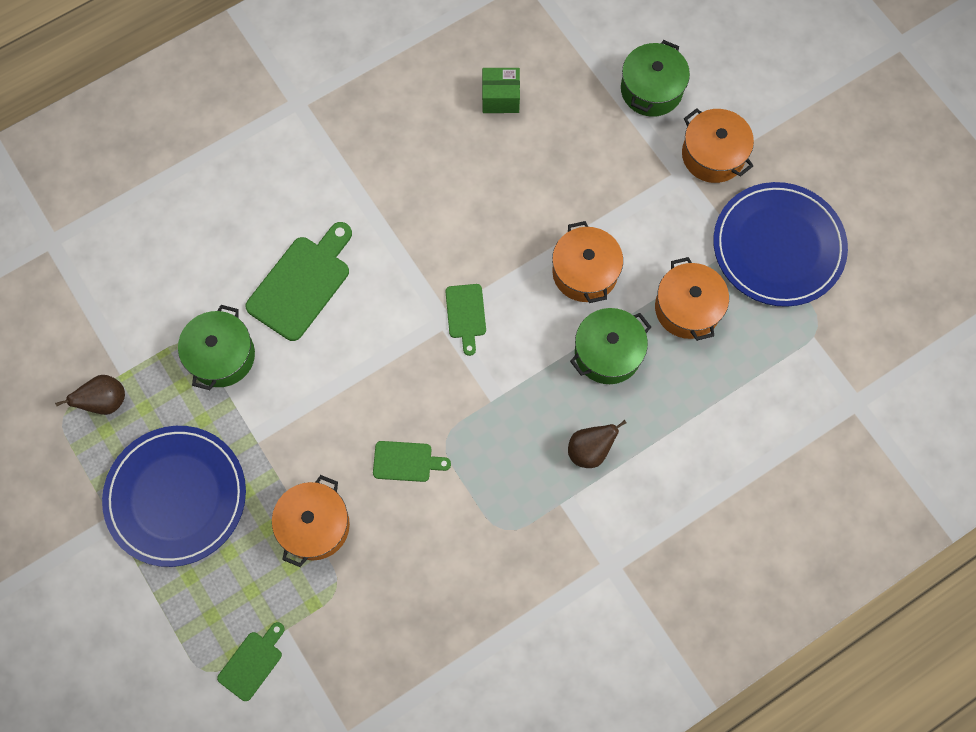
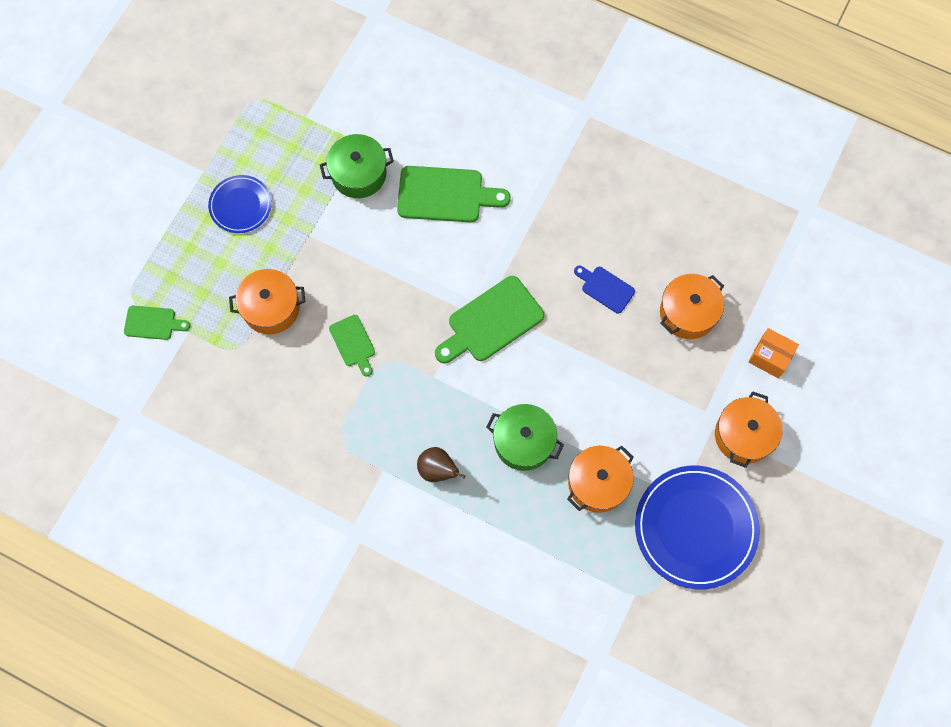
camera: 60 degrees right, 0 degrees up
(105, 401) = (281, 120): brown pear -> none
(176, 496) = (240, 205): blue plate -> blue plate, size x0.55
(466, 314) = (491, 322): green cutting board -> green cutting board, size x1.79
(496, 191) = (605, 288): none -> blue cutting board
(500, 98) = (686, 248): green box -> none
(585, 272) = (579, 389): orange pot -> orange pot (688, 312)
(651, 90) = (770, 357): green pot -> orange box

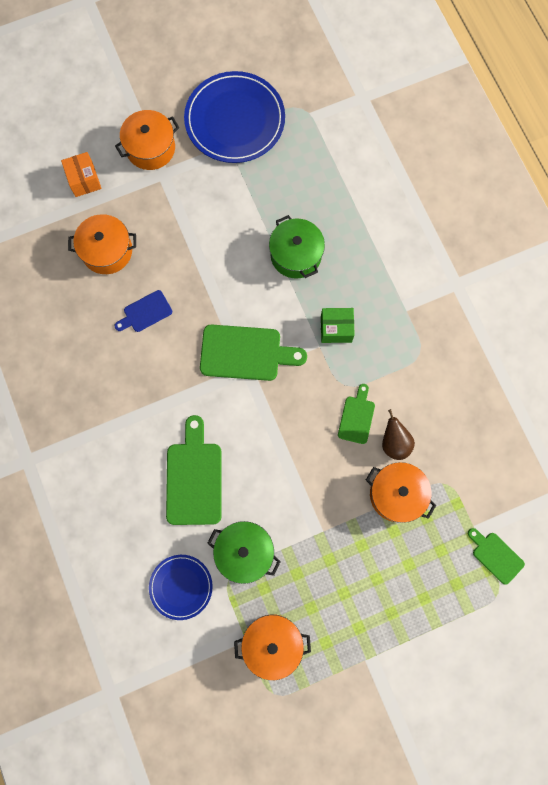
camera: 140 degrees left, 5 degrees up
(240, 205) = (357, 602): blue plate -> blue plate (181, 586)
(432, 404) = (336, 329): none -> green box
(437, 470) = (369, 282): brown pear -> brown pear (394, 443)
(445, 195) = (194, 478): green cutting board -> green cutting board turned 45 degrees clockwise
(598, 483) = (271, 192): orange pot -> orange pot (272, 643)
(605, 288) = (145, 312): blue cutting board -> blue cutting board turned 75 degrees clockwise

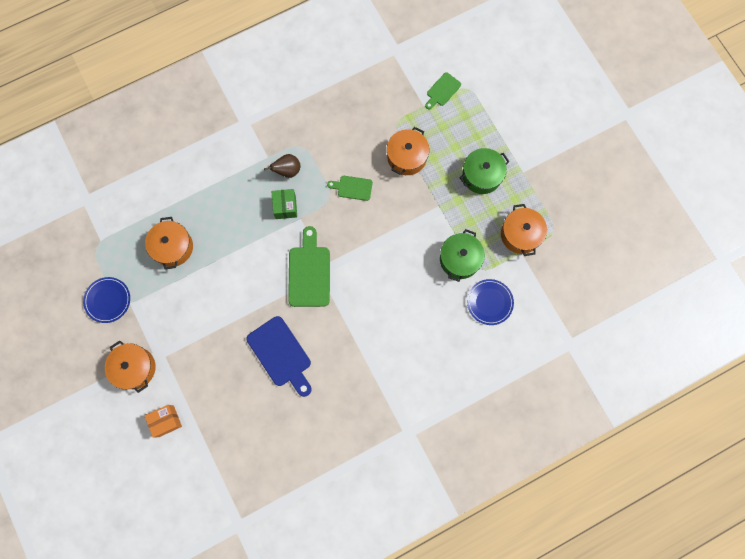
camera: 95 degrees left, 0 degrees up
(107, 251) = (229, 392): orange pot -> orange pot (173, 247)
(145, 312) = (281, 354): blue cutting board -> blue cutting board, size x1.79
(194, 478) = (409, 301): green cutting board -> none
(235, 120) = (108, 300): blue plate -> blue plate, size x0.55
(296, 255) = (226, 241): green pot -> green pot (481, 175)
(394, 443) = (369, 160): brown pear -> brown pear (287, 171)

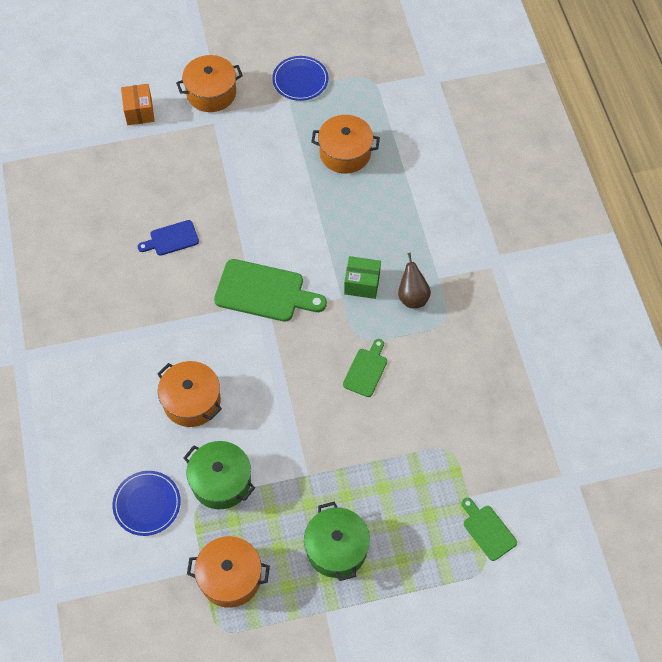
camera: 105 degrees right, 15 degrees down
(281, 354) = (171, 239): blue cutting board -> blue cutting board, size x0.56
(407, 157) = (393, 451): orange pot -> orange pot (192, 401)

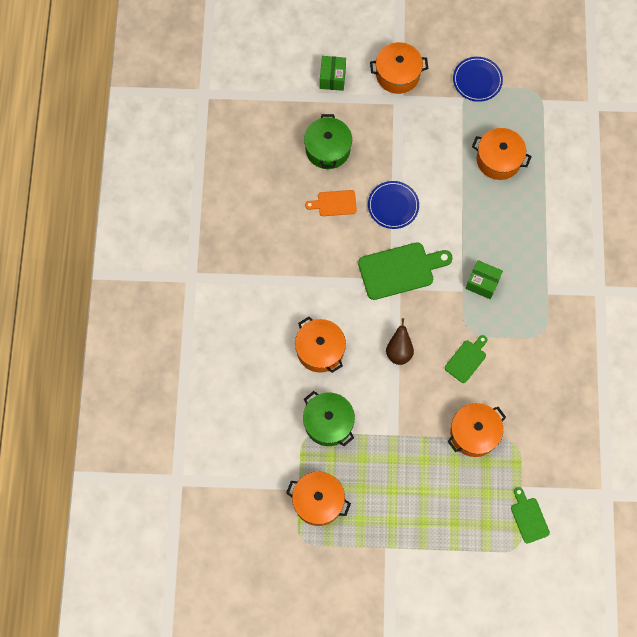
camera: 15 degrees right, 10 degrees up
(139, 112) = (332, 78): orange box -> green box
(147, 504) = (267, 426): blue plate -> blue plate (393, 206)
(171, 239) = (334, 203): blue cutting board -> orange cutting board
(264, 292) = (400, 270): green cutting board -> green cutting board turned 45 degrees counterclockwise
(336, 548) = (406, 500): green pot -> green pot (327, 149)
(397, 450) = (474, 433): none -> orange pot
(412, 297) = (521, 305): brown pear -> brown pear (399, 351)

